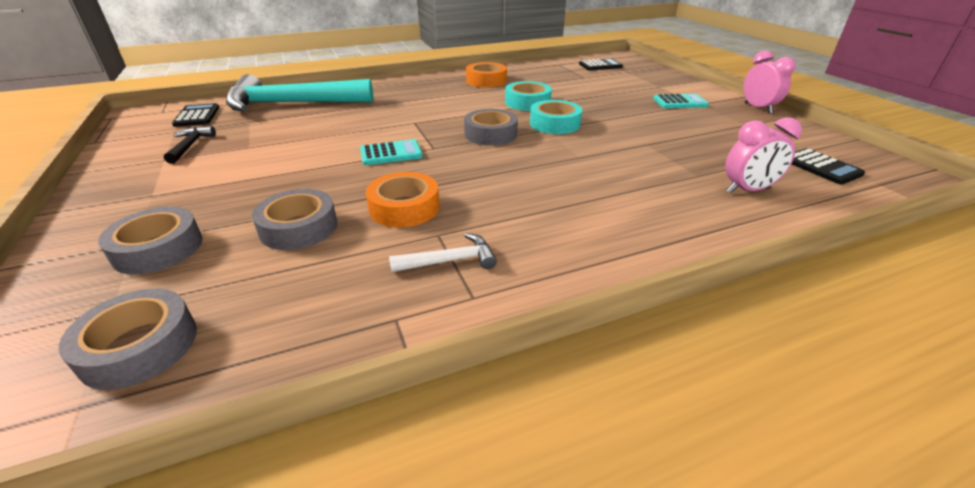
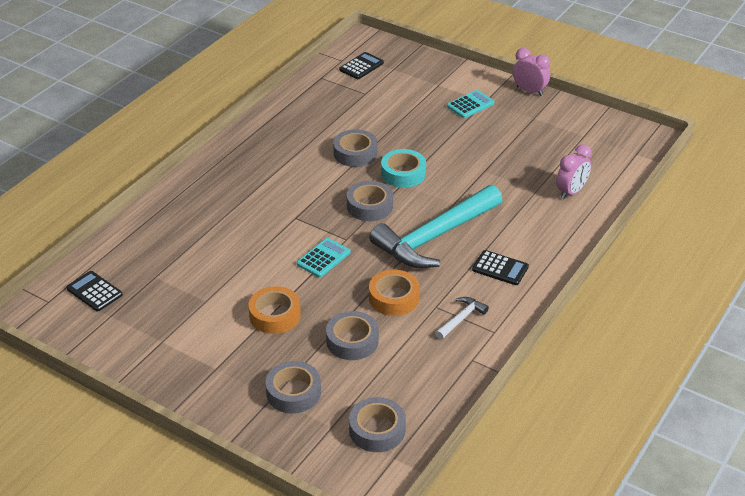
camera: 35 degrees left, 5 degrees up
(190, 146) = (156, 322): black hammer -> none
(292, 104) = (155, 240): turquoise hammer -> turquoise hammer (435, 237)
(486, 81) = (285, 134): orange tape -> orange tape (275, 315)
(527, 102) = (355, 153): turquoise tape -> grey tape
(821, 167) = (599, 150): black calculator -> black calculator (500, 268)

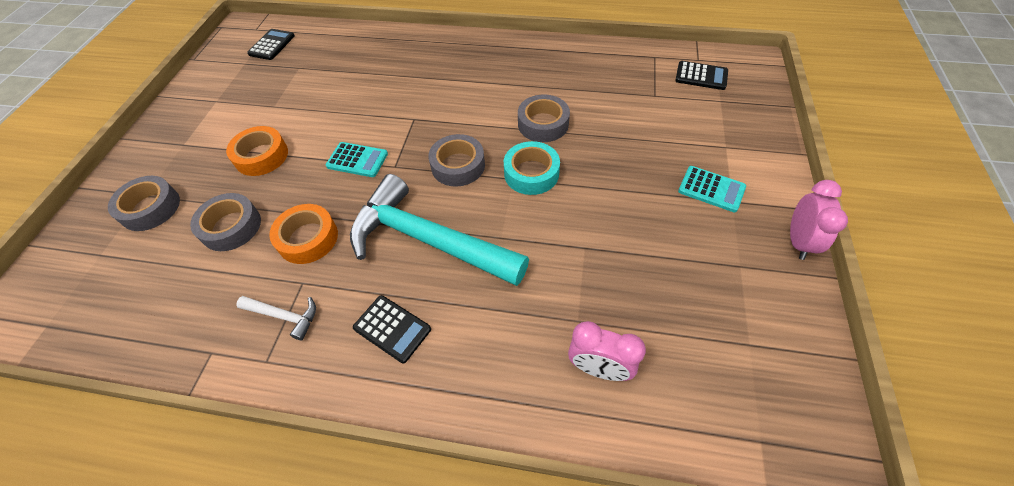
camera: 70 degrees right, 15 degrees up
(377, 430) = (91, 295): grey tape -> none
(500, 268) = (392, 328): black calculator -> black calculator turned 60 degrees counterclockwise

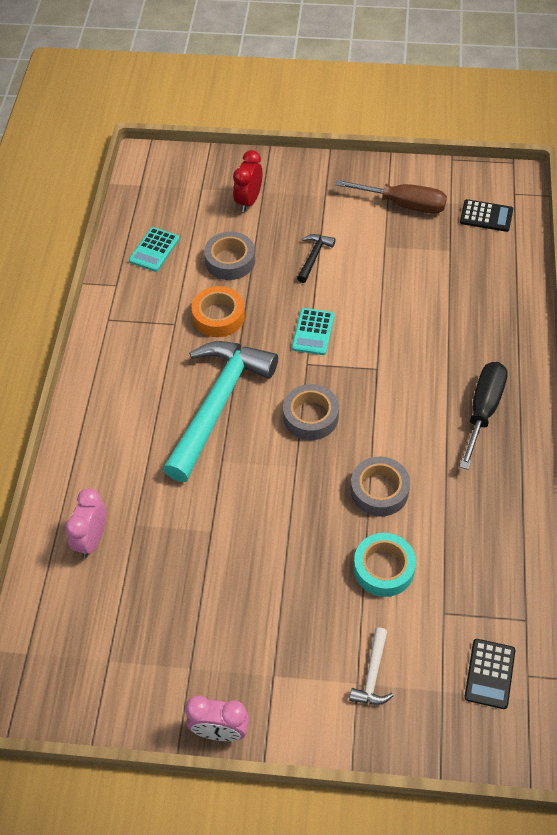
camera: 85 degrees right, 0 degrees up
(150, 208) = (248, 201): grey tape -> red clock
(229, 91) = (404, 205): none -> brown screwdriver
(261, 156) = (313, 257): orange tape -> black hammer
(284, 316) = (144, 320): white hammer -> white hammer (372, 674)
(392, 328) = (131, 392): black calculator -> none
(471, 62) = (483, 410): none -> black screwdriver
(531, 173) = (303, 482): turquoise tape -> turquoise tape (384, 568)
(711, 189) = (289, 656): turquoise calculator -> turquoise calculator (154, 250)

